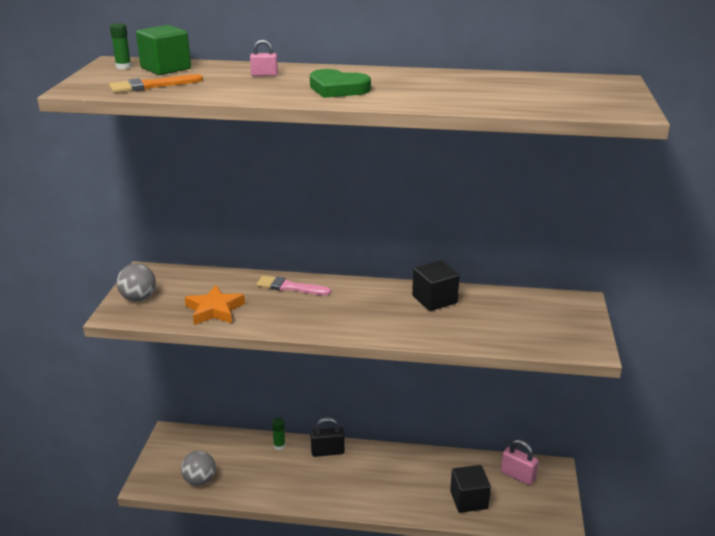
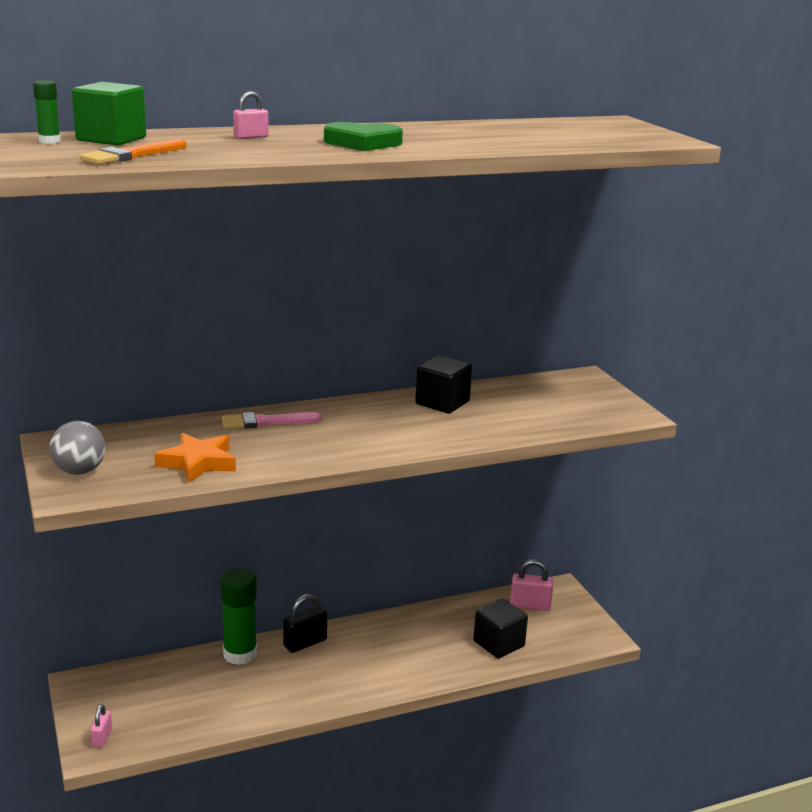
camera: 30 degrees left, 5 degrees down
(156, 477) = (102, 738): none -> pink padlock
(200, 480) = (166, 722): grey ball -> none
(279, 446) = (240, 654): green glue stick -> green glue stick, size x2.12

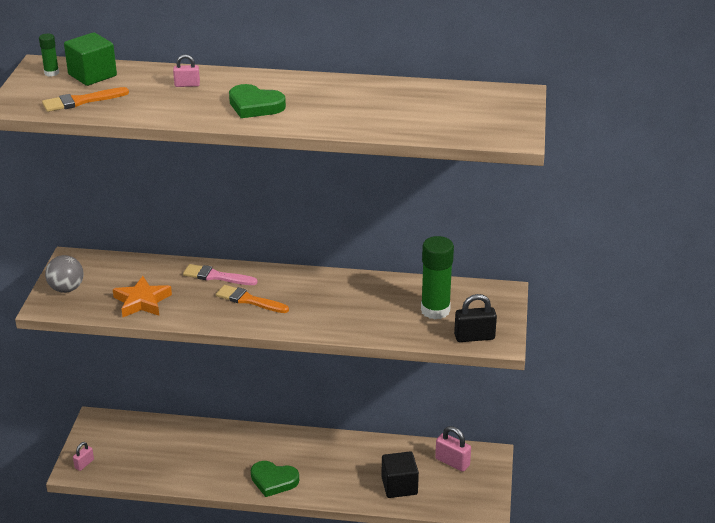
camera: 30 degrees right, 10 degrees up
(240, 654) = (210, 432): green glue stick -> green glue stick (435, 310)
(305, 643) = (259, 438): black padlock -> black padlock (474, 337)
(330, 435) = (249, 300): none -> orange brush
(359, 681) = (273, 480): none -> green heart
(442, 403) = (359, 290): black cube -> none

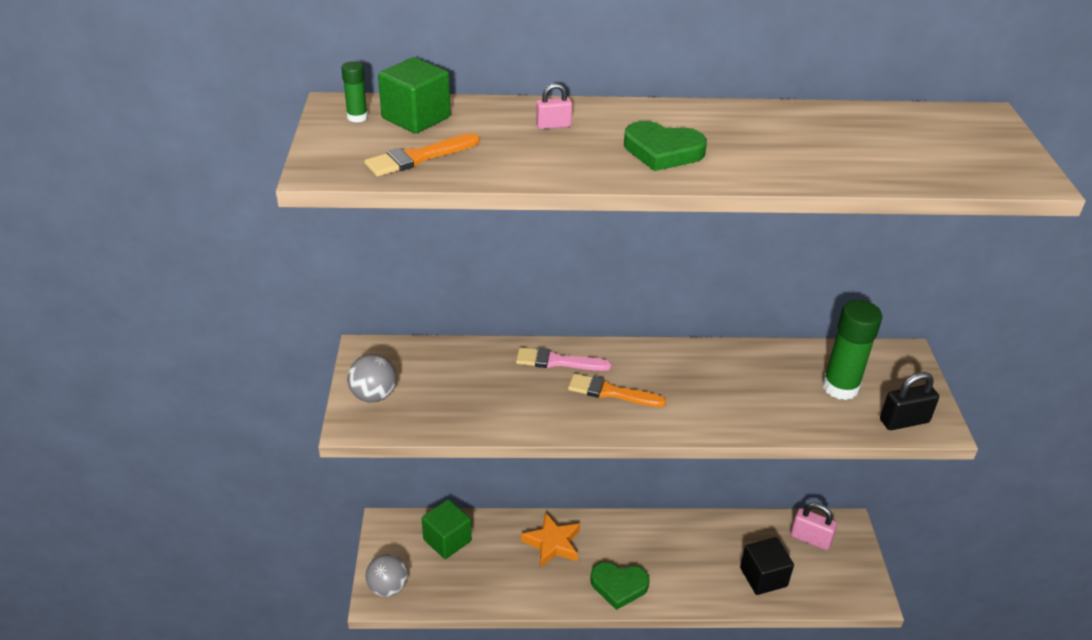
camera: 10 degrees left, 5 degrees up
(84, 464) = (388, 587): pink padlock -> grey ball
(142, 301) = (477, 406): orange star -> orange star (552, 543)
(142, 435) = (447, 540): none -> green cube

